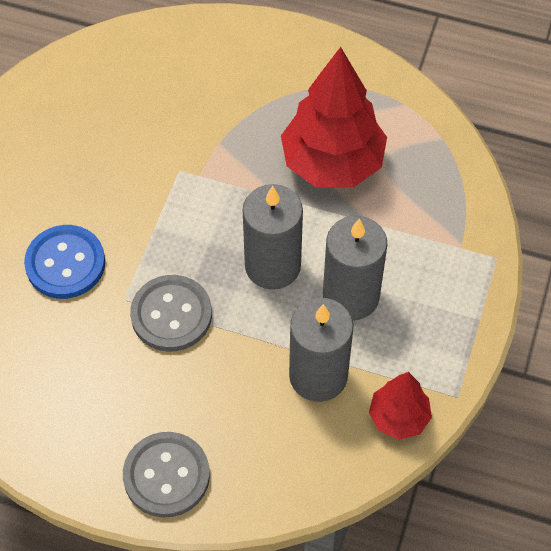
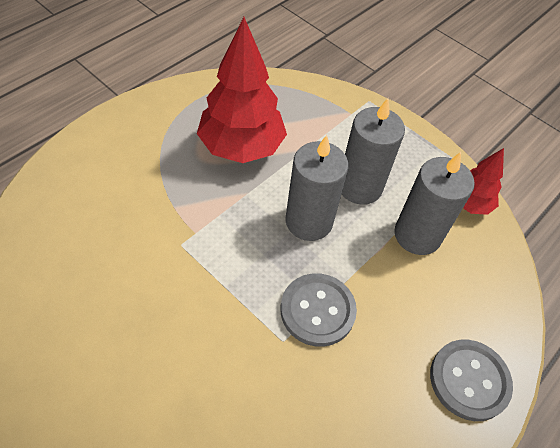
camera: 70 degrees left, 5 degrees down
(65, 263) = (219, 375): blue button -> none

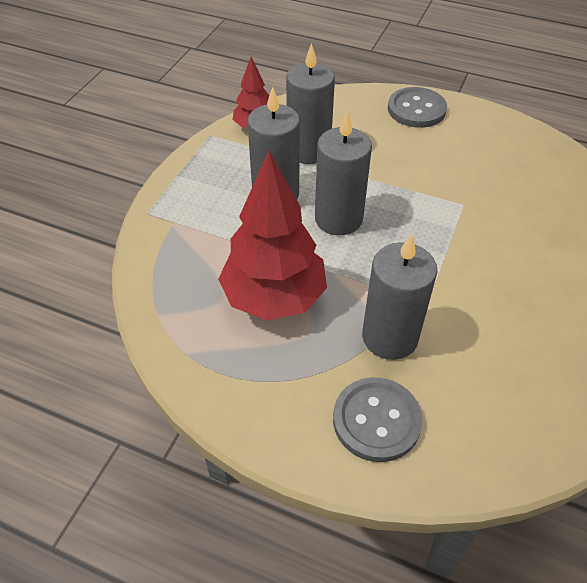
camera: 105 degrees left, 5 degrees down
(163, 202) = (390, 337): none -> grey candle
(317, 310) = (422, 192): grey button -> grey button (376, 420)

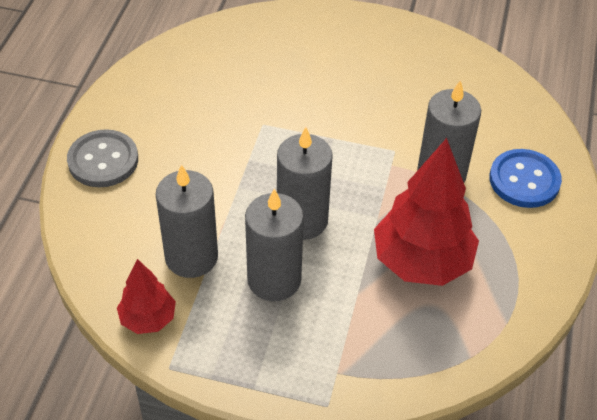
camera: 100 degrees left, 0 degrees up
(376, 420) = (524, 180): grey button -> blue button

